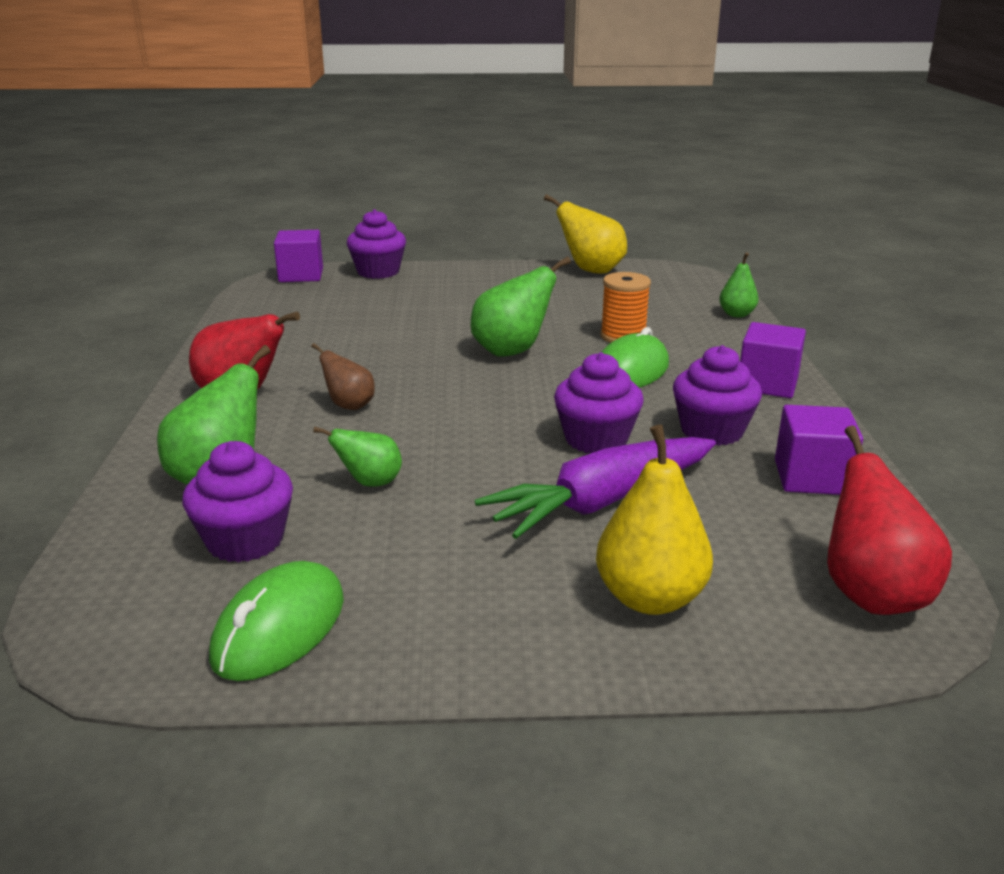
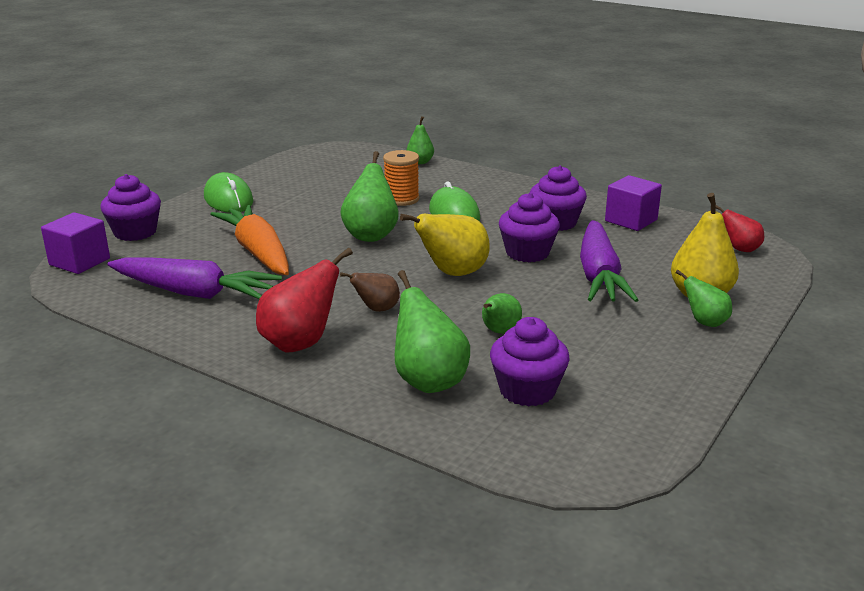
camera: 55 degrees left, 0 degrees up
(279, 628) = (639, 401): green mouse -> green mouse (228, 199)
(293, 327) = (194, 293): none -> purple carrot
(403, 321) = (258, 252): none -> orange carrot
(566, 624) = (705, 322): none -> green pear
(591, 270) = (278, 170): yellow pear -> yellow pear (453, 273)
(767, 384) = (520, 190): purple cube -> none
(871, 594) = (740, 249): red pear -> red pear, size x0.58

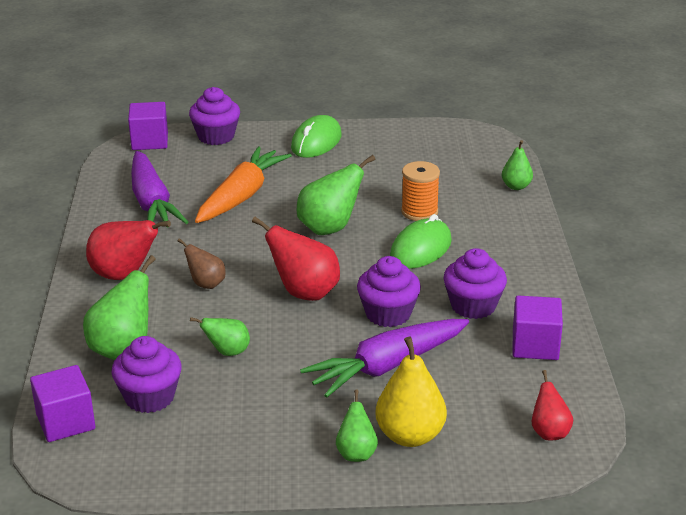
camera: 55 degrees right, 5 degrees up
(453, 273) = (304, 293): yellow pear -> red pear
(519, 450) = (65, 422): none -> purple cube

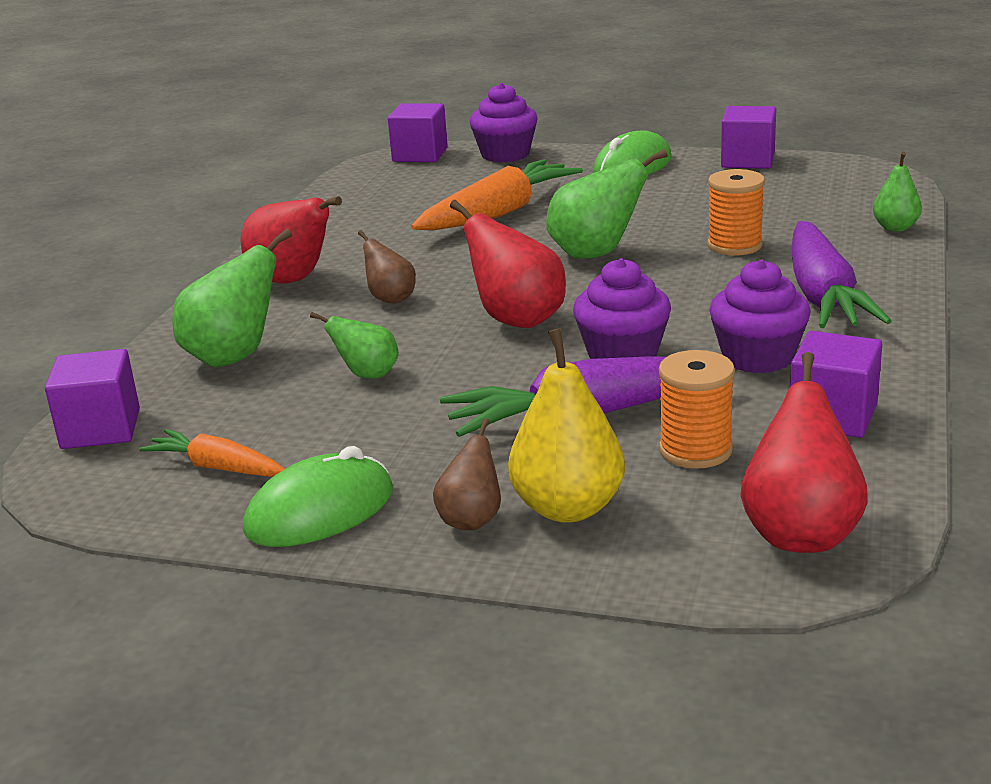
camera: 20 degrees right, 5 degrees down
(149, 397) = (228, 414): purple cupcake -> none
(152, 203) = (380, 212): purple carrot -> purple carrot (822, 295)
(169, 440) = (217, 467): none -> orange carrot
(356, 453) = (471, 519): green pear -> brown pear
(395, 130) = (748, 160): none -> purple cube
(421, 249) = (713, 285): green mouse -> green mouse (320, 511)
(466, 382) = (695, 450): none -> orange spool
(549, 432) = (800, 533): red pear -> red pear, size x1.71

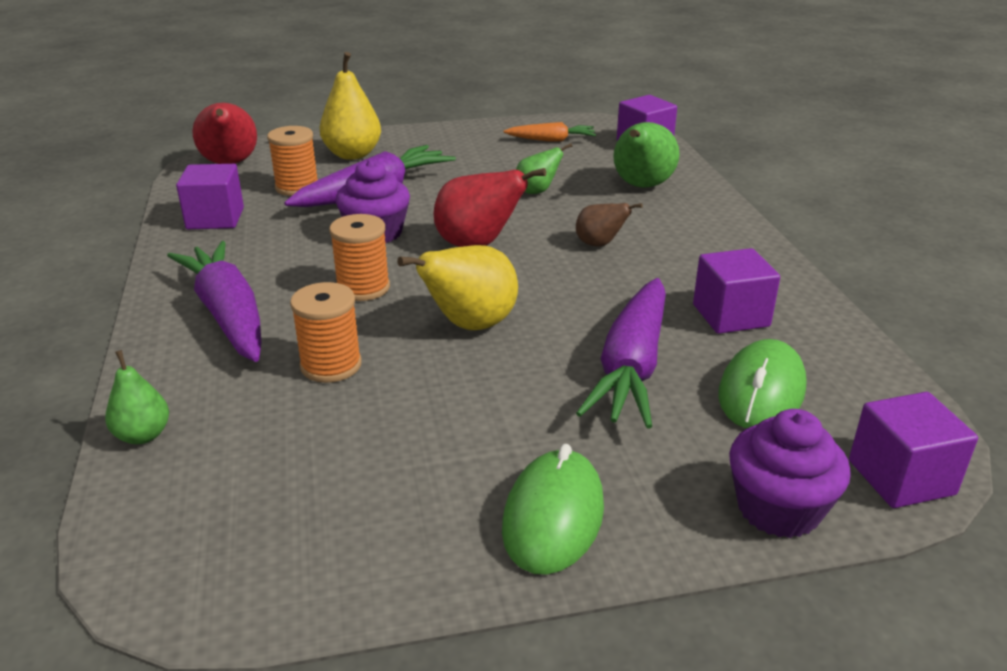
camera: 150 degrees right, 5 degrees up
(293, 281) = (704, 245): red pear -> none
(320, 511) = (474, 135): green mouse -> green mouse (761, 392)
(471, 519) = (397, 144): brown pear -> none
(498, 213) = (631, 366): orange carrot -> purple carrot
(595, 254) = (470, 325): green pear -> yellow pear
(674, 297) = (363, 288): none -> orange spool
(748, 160) = (377, 581): purple cube -> purple cube (731, 315)
(758, 357) = (274, 248): purple cupcake -> none

